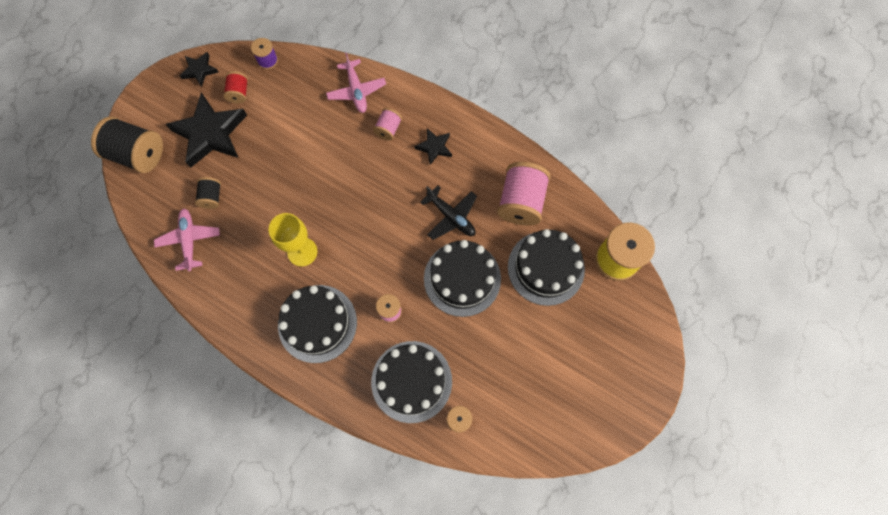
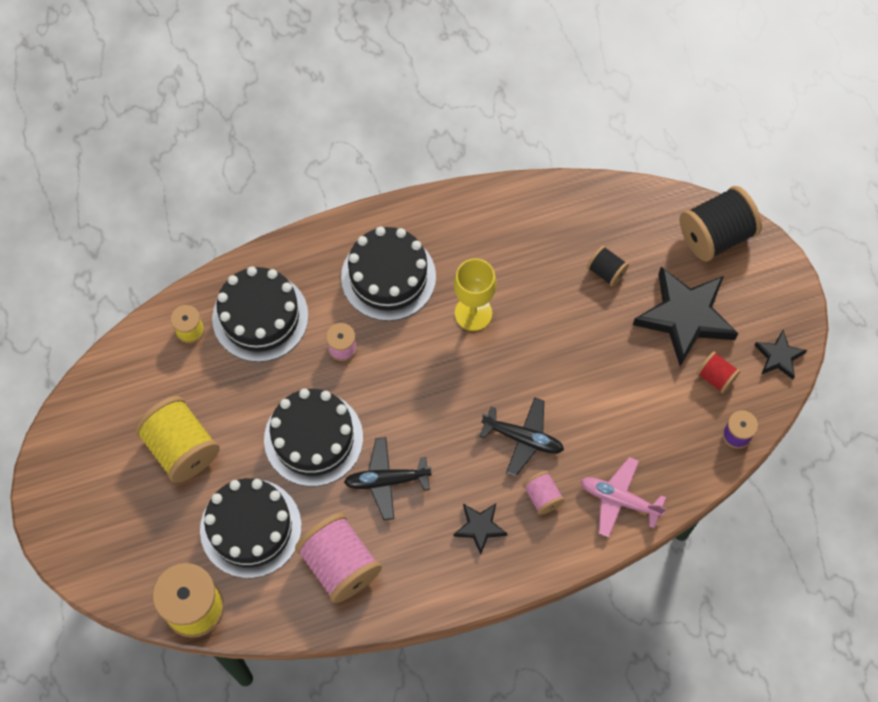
camera: 130 degrees right, 5 degrees down
(189, 240) = (573, 223): pink plane -> none
(362, 164) = (523, 438): none -> black plane
(537, 352) = (181, 448): none -> yellow spool

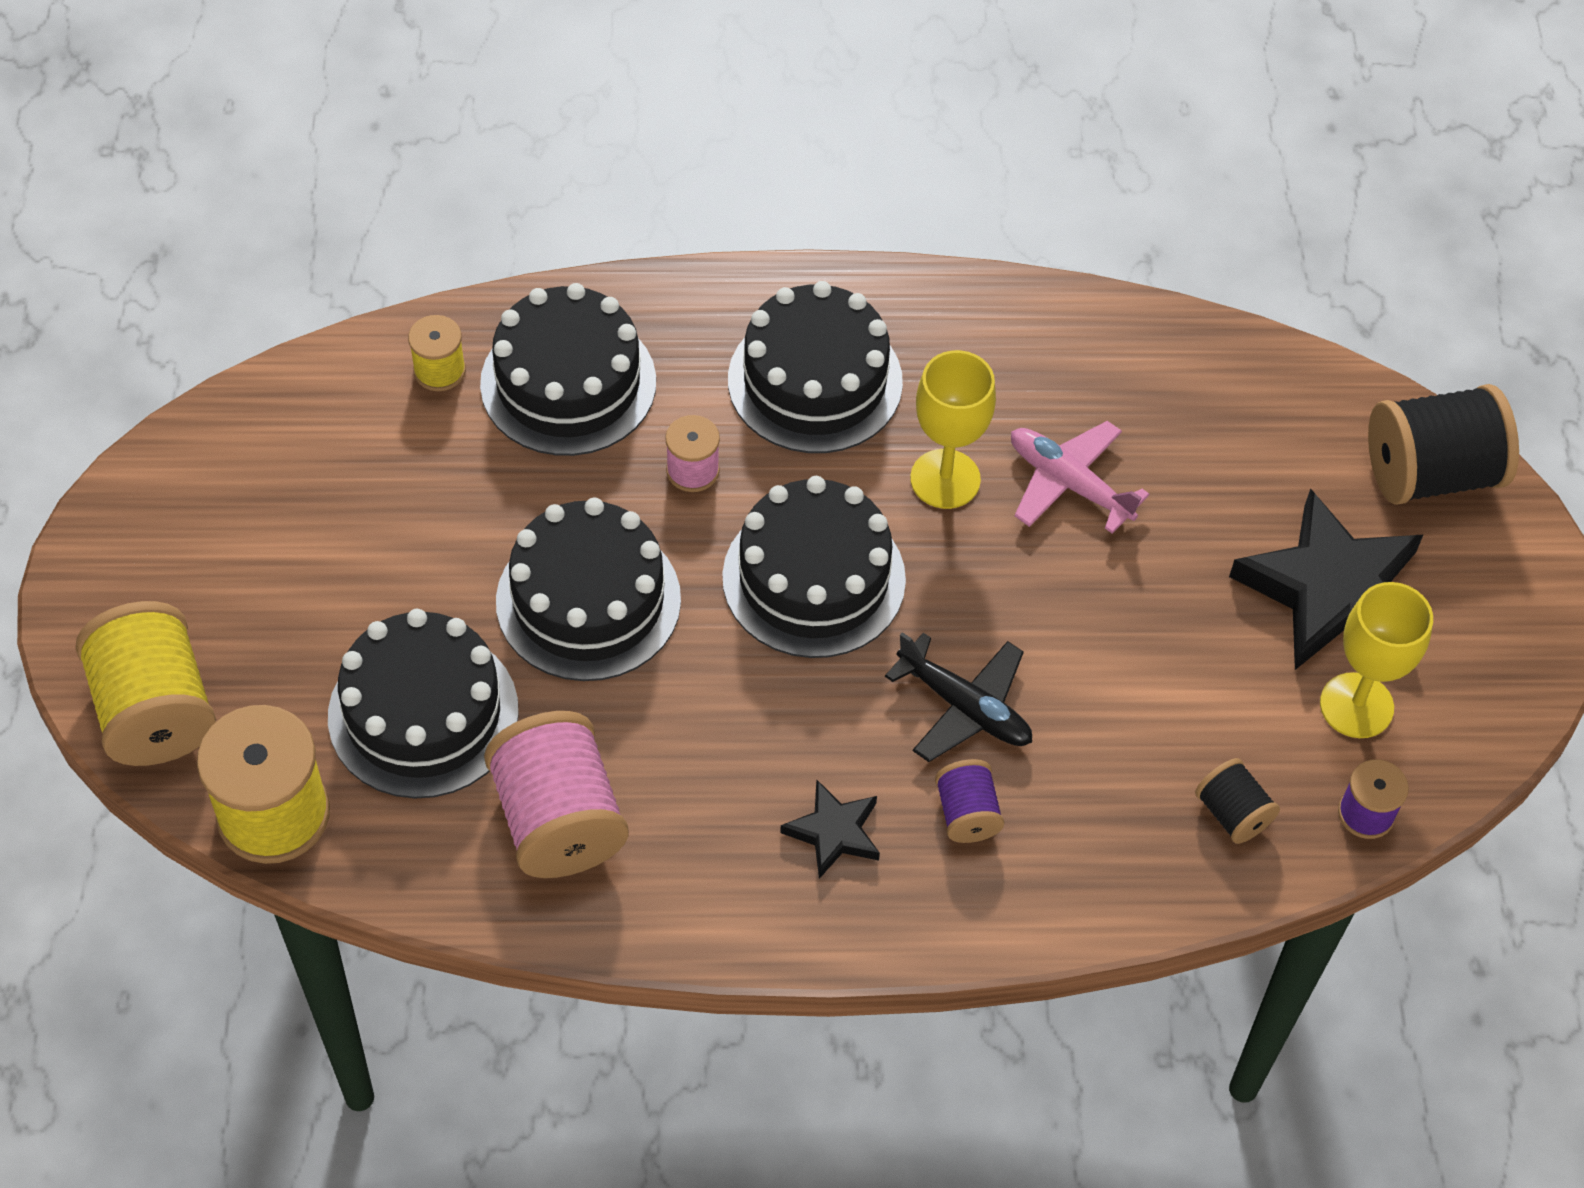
camera: 15 degrees right, 10 degrees down
(181, 448) = (353, 550): yellow spool -> yellow spool (155, 710)
(386, 480) = (693, 706): black plane -> none
(424, 390) = (814, 578): none -> black cake
(542, 496) = (967, 814): pink spool -> purple spool
(606, 272) = (1209, 478): black spool -> black spool (1232, 814)
(619, 500) = (1108, 860): pink plane -> pink plane (1069, 483)
(715, 377) = (1356, 705): red spool -> yellow goblet
(779, 356) = (1487, 705): black star -> none

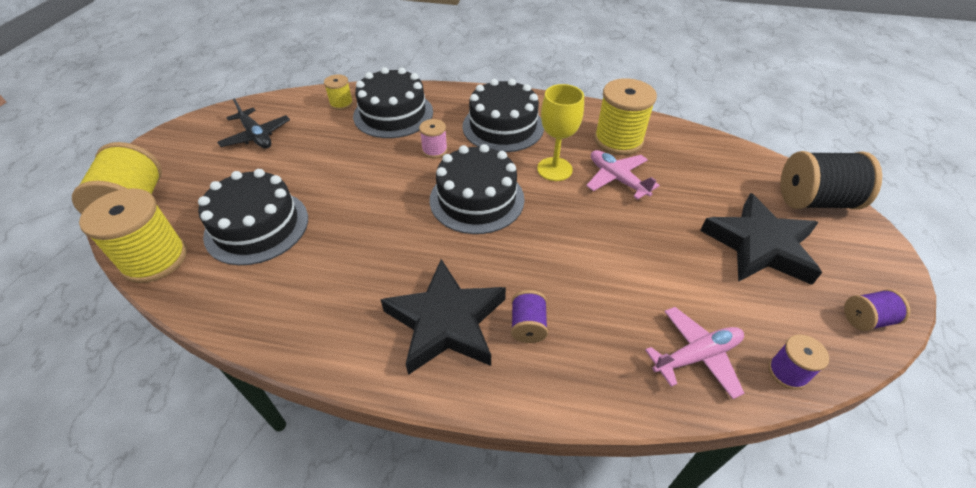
camera: 15 degrees right, 10 degrees down
(558, 819) = (296, 287): pink spool -> none
(588, 600) = (362, 192): black cake -> none
(833, 832) = (446, 322): black star -> black star, size x2.02
(964, 707) = (540, 269): black plane -> black plane (256, 136)
(1058, 380) = (618, 140): none -> yellow spool
(1232, 814) = (696, 356): black spool -> pink plane
(1356, 705) = (778, 307): yellow goblet -> none
(1490, 702) = (866, 319): none -> purple spool

